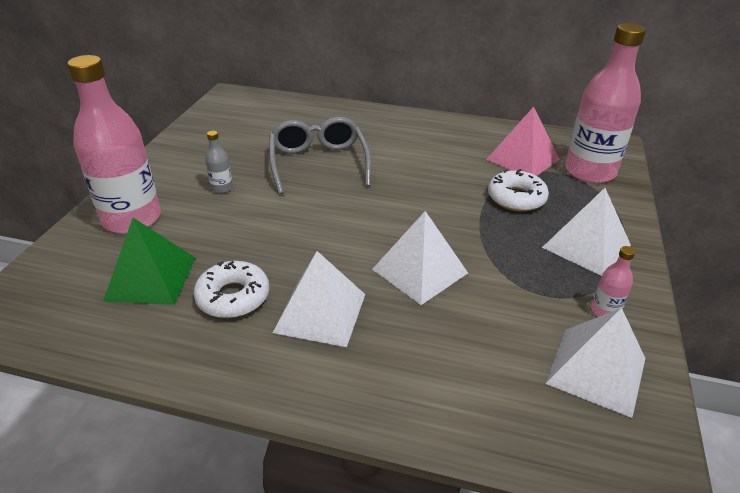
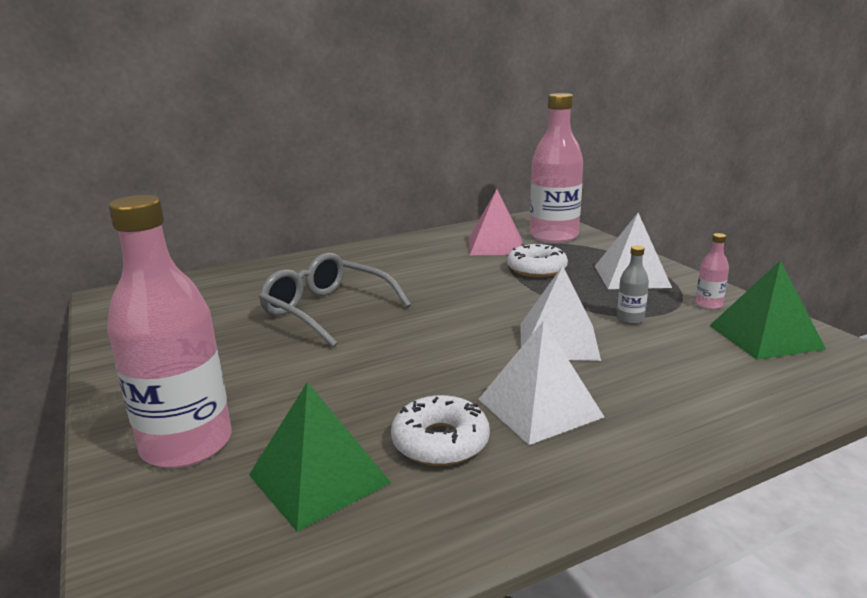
camera: 40 degrees left, 15 degrees down
(222, 188) = (255, 370): grey bottle -> grey bottle (630, 319)
(596, 370) = (765, 337): white pyramid -> green pyramid

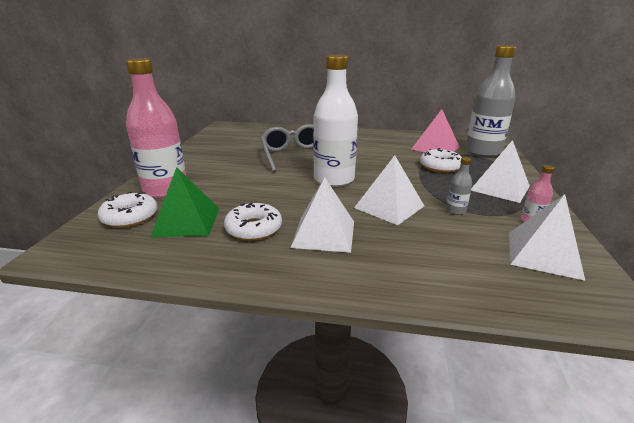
camera: 35 degrees right, 5 degrees up
(197, 518) = (130, 217): none -> white donut
(438, 329) = (334, 179): none -> white bottle
(553, 236) = (482, 152): pink bottle -> grey bottle
(765, 337) = (543, 254): green pyramid -> white pyramid

